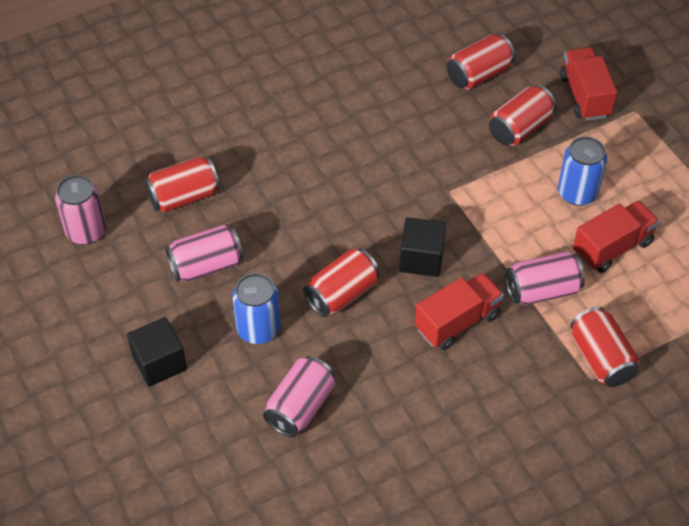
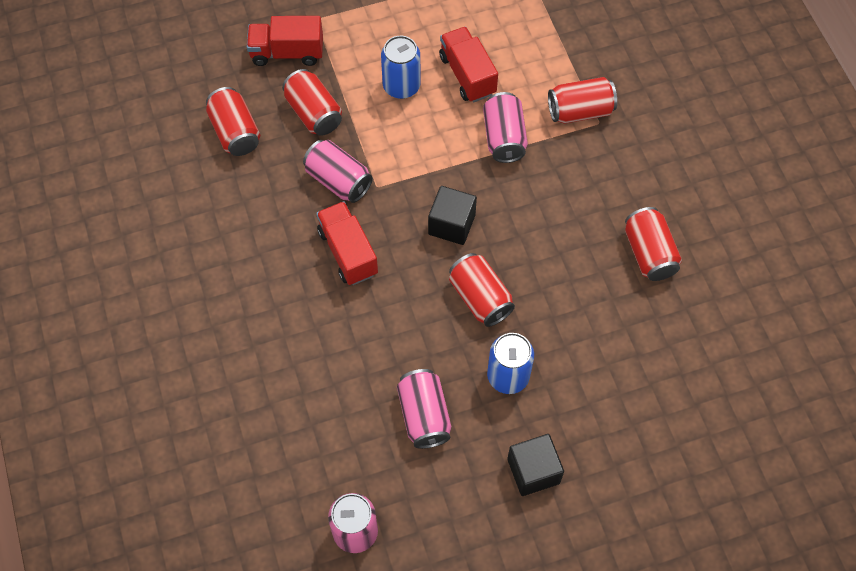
camera: 80 degrees left, 10 degrees up
(184, 197) = (330, 428): red can -> red can (649, 253)
(300, 407) = (598, 351): pink can -> pink can (338, 180)
(457, 322) = (526, 209): red truck -> red truck (348, 252)

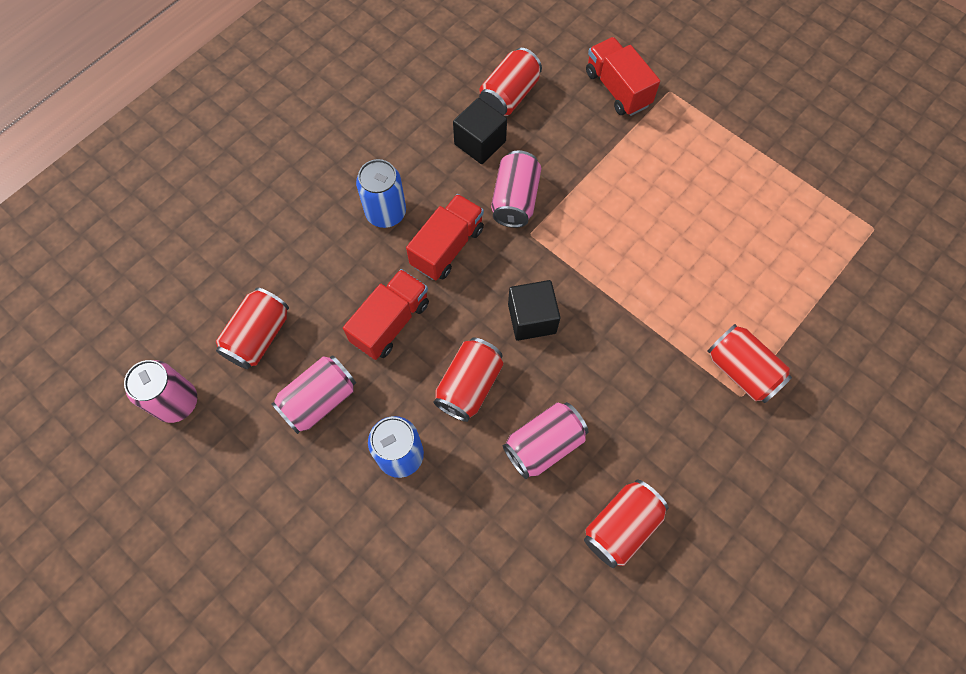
camera: 60 degrees right, 5 degrees up
(314, 113) = (570, 143): red can -> red can (258, 336)
(401, 86) = (650, 196): blue can -> blue can (386, 212)
(467, 75) = (705, 245): red truck -> red truck (390, 322)
(504, 137) = (659, 315): pink can -> pink can (544, 444)
(533, 471) = (313, 532): black cube -> black cube (480, 143)

